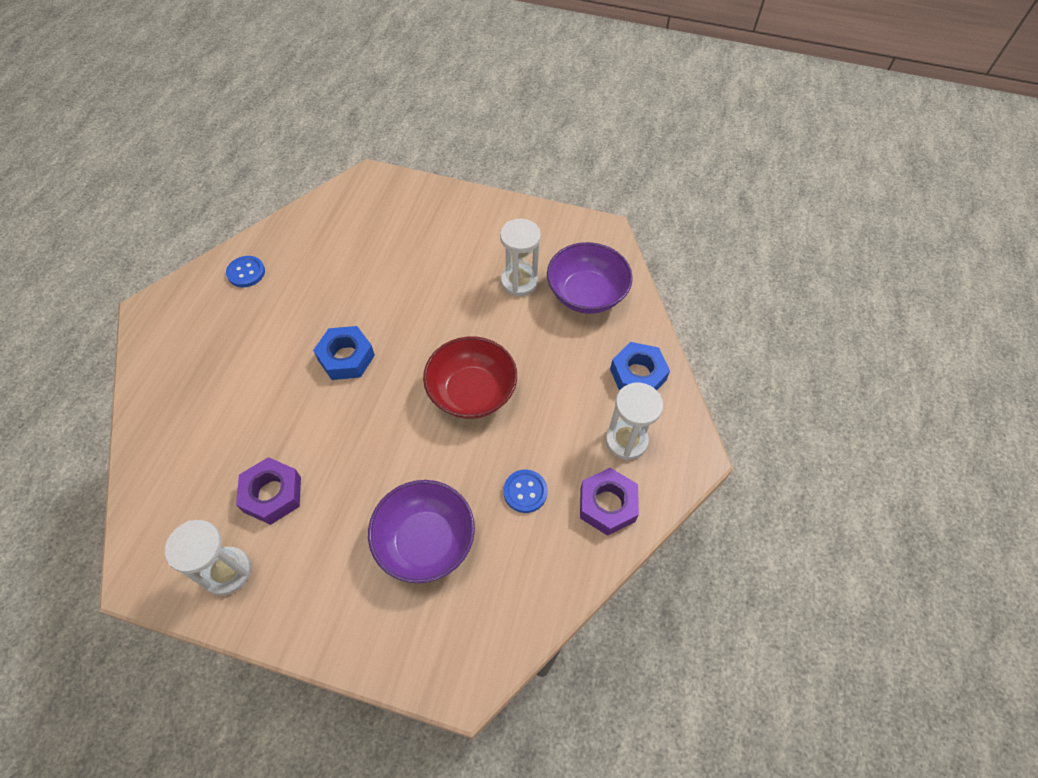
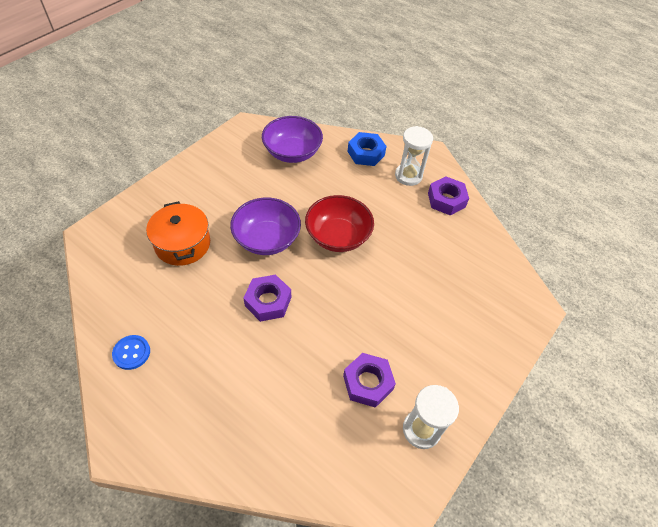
camera: 70 degrees left, 5 degrees down
(346, 357) = (268, 301): blue nut -> purple nut
(390, 252) = (182, 244): none -> orange pot
(425, 541) = (439, 297): purple bowl -> purple bowl (267, 239)
(519, 282) = (260, 181): white hourglass -> none
(525, 492) = (423, 234): blue button -> none

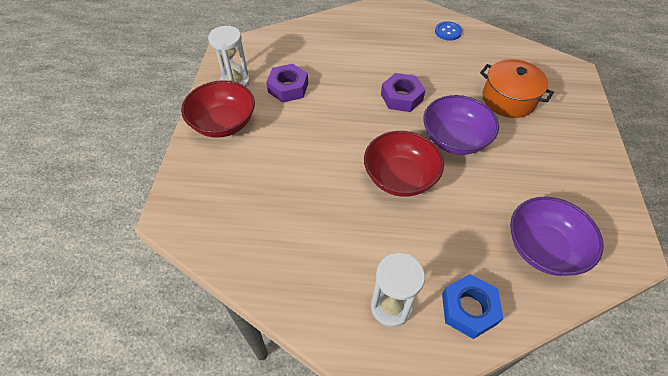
camera: 150 degrees right, 0 degrees up
(446, 200) = (322, 297): purple nut -> none
(458, 375) = (223, 123): none -> red bowl

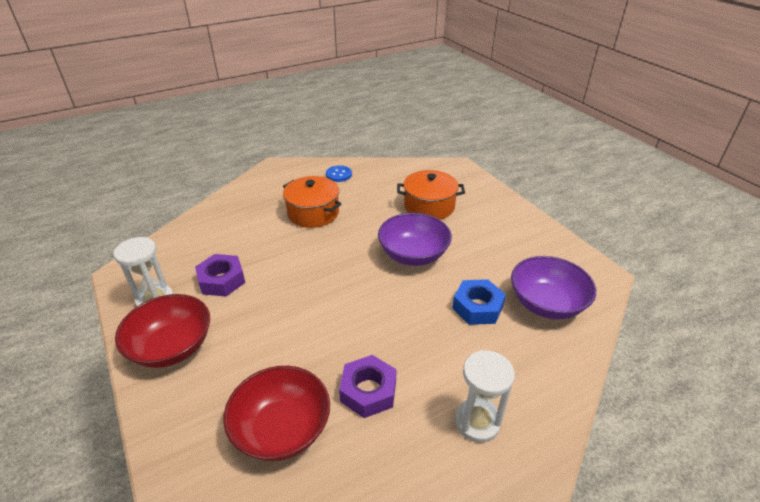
camera: 35 degrees left, 15 degrees down
(398, 60) = (313, 213): none -> orange pot
(400, 177) = (394, 308): red bowl -> red bowl (282, 429)
(401, 97) = (341, 241): purple nut -> purple nut (368, 391)
(469, 309) = (536, 383): blue nut -> blue nut (477, 307)

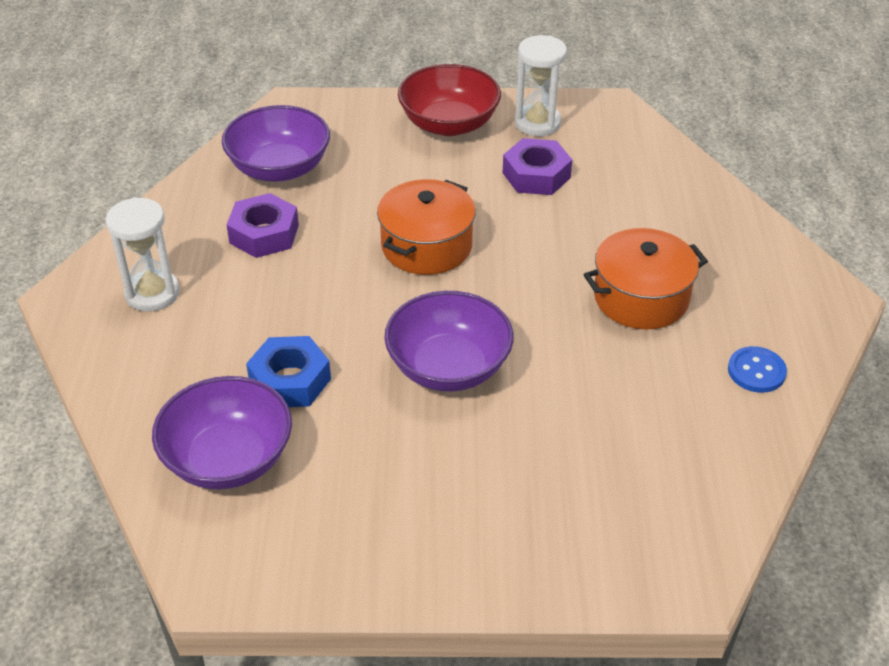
camera: 120 degrees right, 5 degrees up
(282, 429) = (279, 168): red bowl -> purple bowl
(429, 206) = (565, 451): orange pot -> orange pot (426, 246)

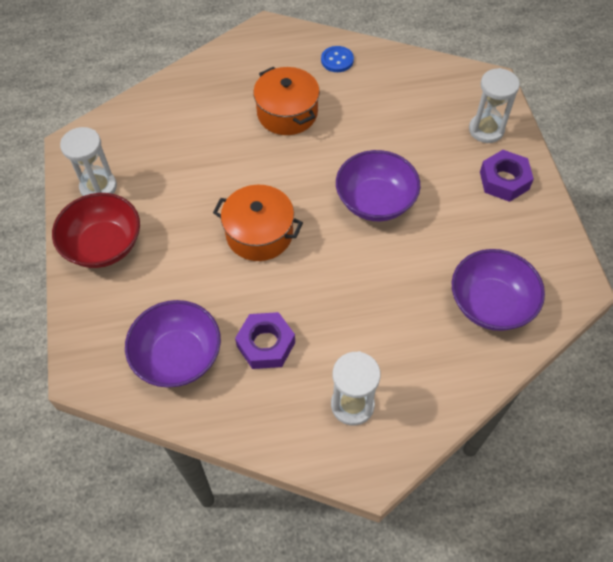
camera: 100 degrees left, 15 degrees up
(290, 380) = (414, 286): blue nut -> none
(536, 175) = (166, 180): purple nut -> purple nut (504, 180)
(567, 541) = (486, 130): none -> white hourglass

